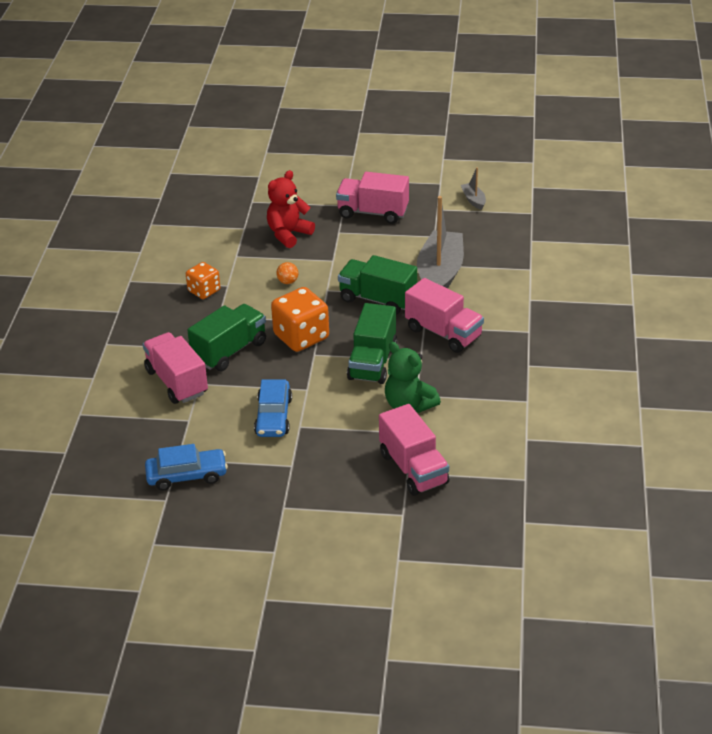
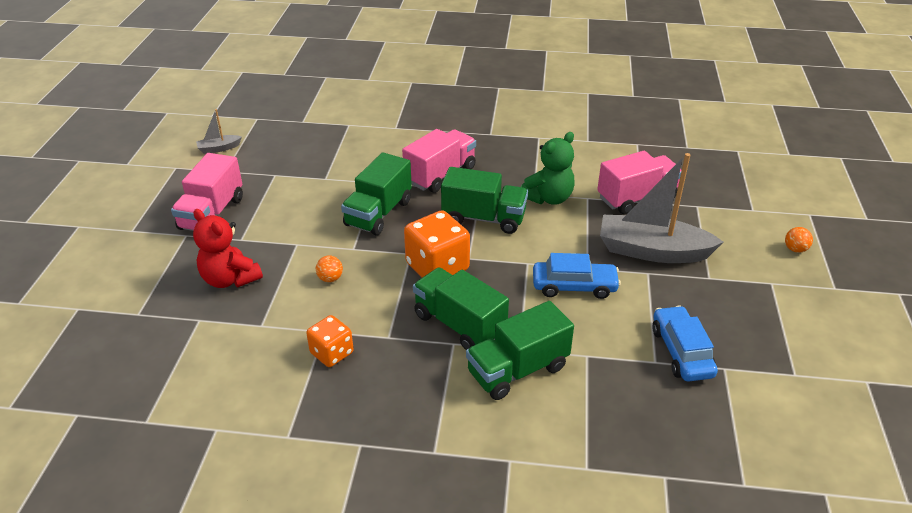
camera: 90 degrees left, 0 degrees up
(176, 382) = (517, 370): pink truck -> green truck
(327, 581) = (795, 249): none -> orange ball
(440, 274) = (343, 173): grey boat -> grey boat (652, 251)

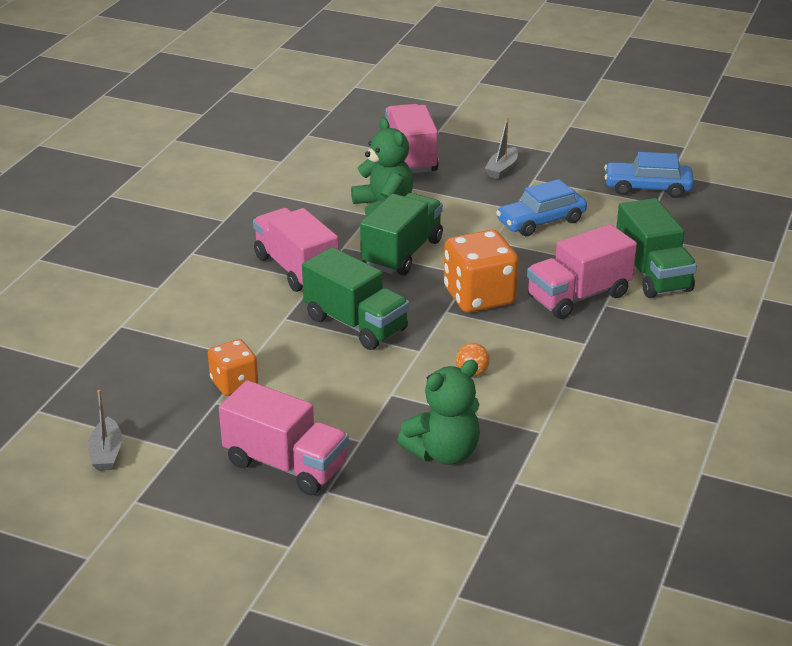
camera: 75 degrees left, 5 degrees down
(230, 279) = (443, 452): red teddy bear -> green teddy bear
(332, 353) = (601, 383): orange dice -> orange dice (234, 383)
(459, 324) = (578, 296): green truck -> pink truck
(574, 286) = (541, 221): blue car -> blue car turned 135 degrees counterclockwise
(652, 251) = (502, 169): grey boat -> grey boat, size x0.44
(795, 249) = (527, 102): orange ball -> none

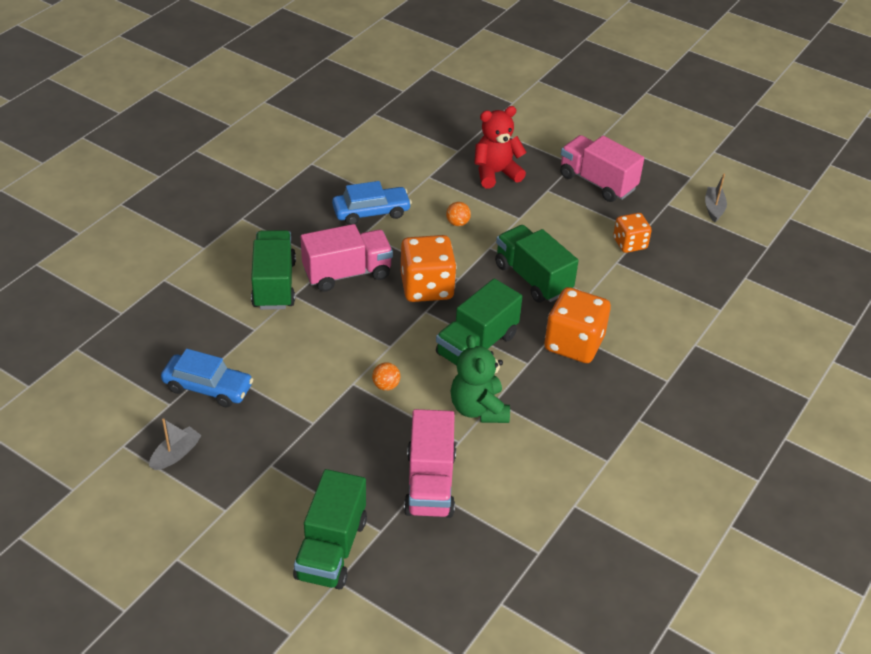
camera: 170 degrees left, 10 degrees up
(296, 269) = (574, 343): pink truck -> orange dice
(443, 452) = (496, 173): green teddy bear -> red teddy bear
(472, 117) = (331, 549): none -> green truck
(481, 211) = (386, 385): none -> orange ball
(502, 169) = (339, 444): grey boat -> grey boat (176, 454)
(541, 221) = (335, 361): blue car -> blue car (371, 212)

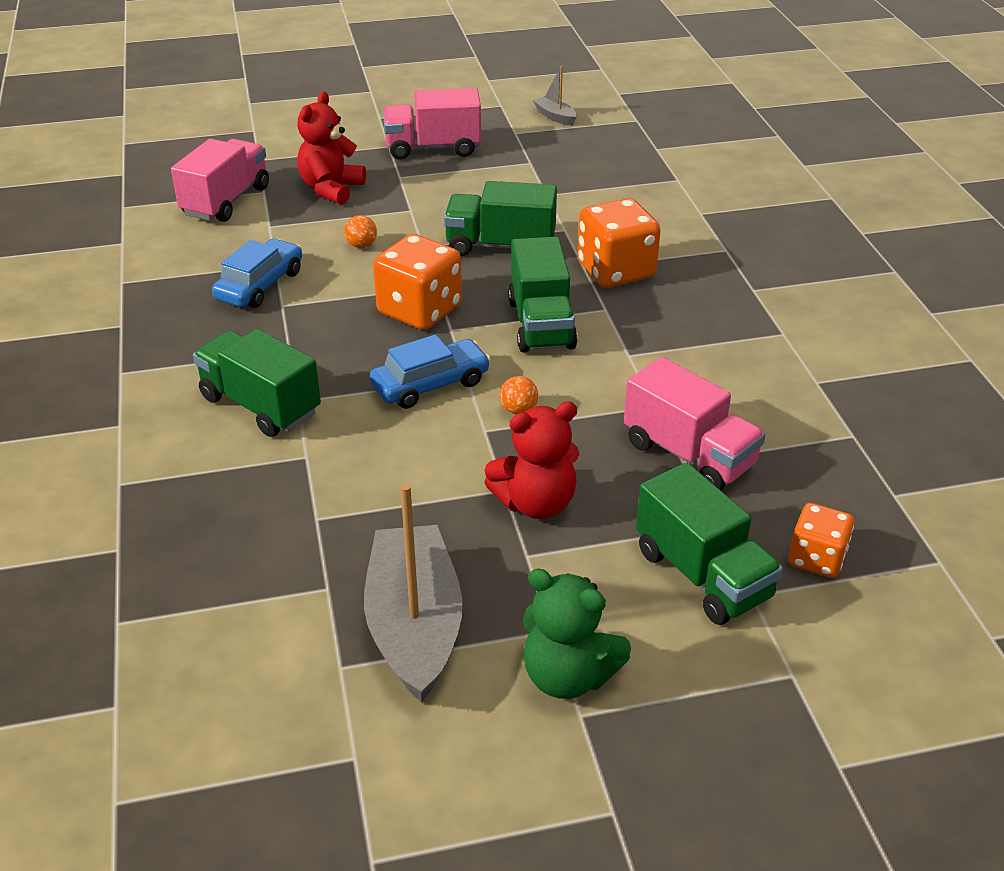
camera: 45 degrees left, 5 degrees down
(176, 454) = (414, 625): grey boat -> grey boat, size x2.27
(208, 387) = (345, 541): blue car -> blue car (430, 384)
(315, 442) = (536, 503): none -> red teddy bear
(347, 273) = (322, 348): pink truck -> pink truck (226, 201)
(478, 409) = (627, 369): green teddy bear -> green teddy bear (568, 676)
(629, 243) = (534, 176): orange dice -> orange dice (816, 558)

